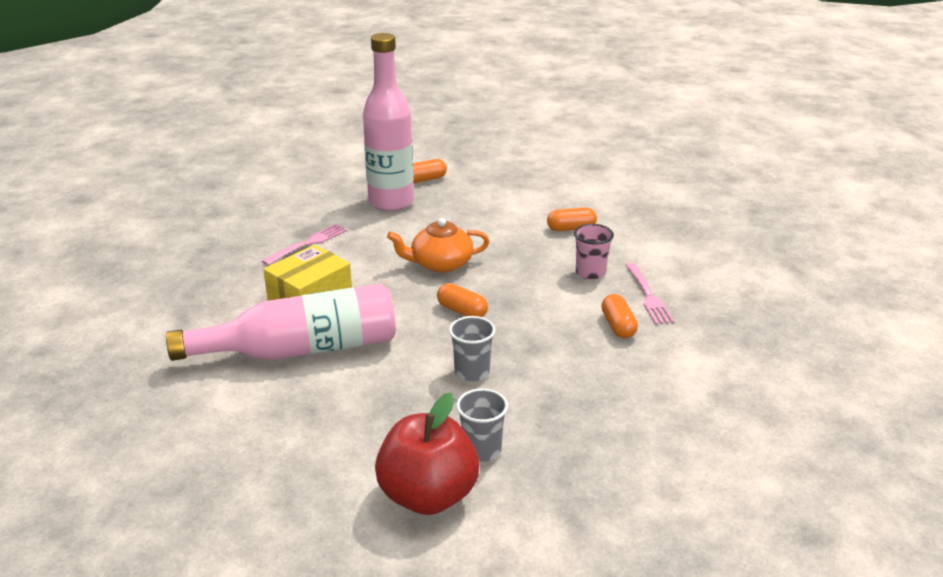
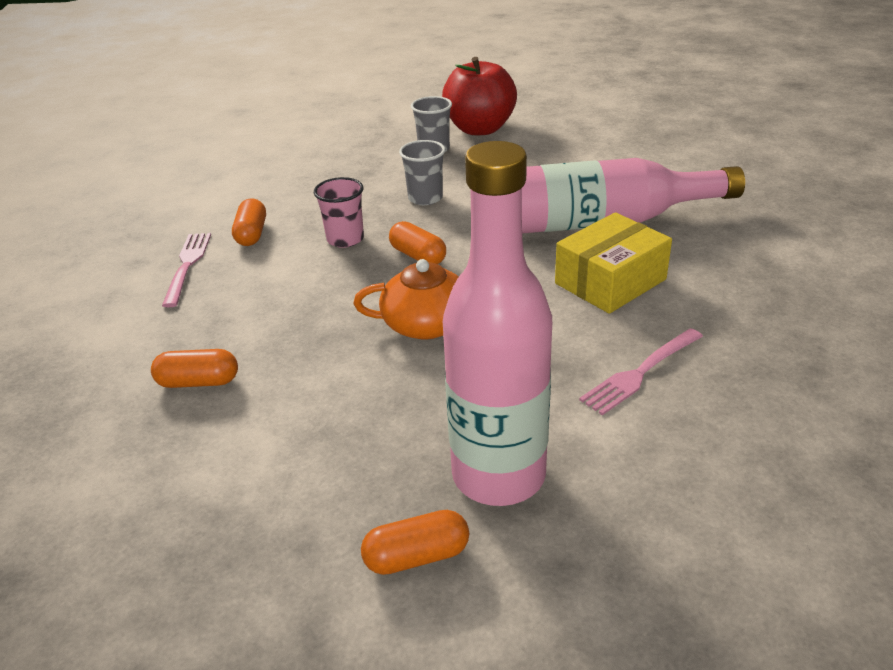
camera: 170 degrees left, 5 degrees up
(590, 272) = (230, 300): pink cup -> pink cup (345, 239)

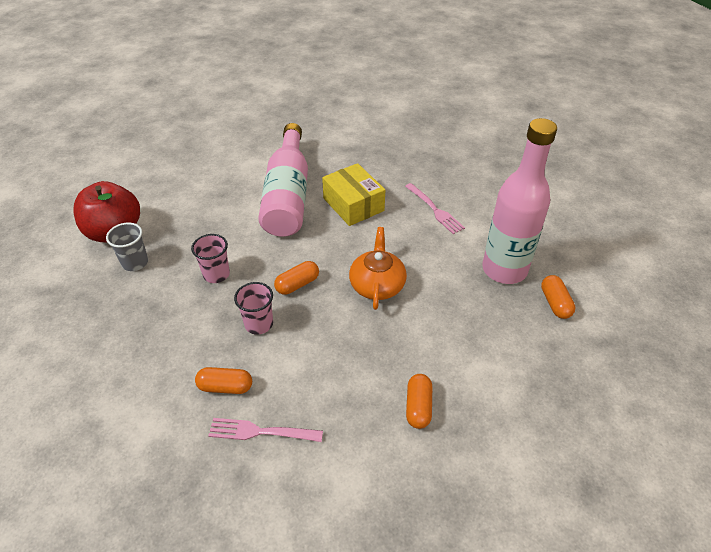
camera: 85 degrees left, 10 degrees up
(425, 198) = (216, 274): grey cup -> pink cup

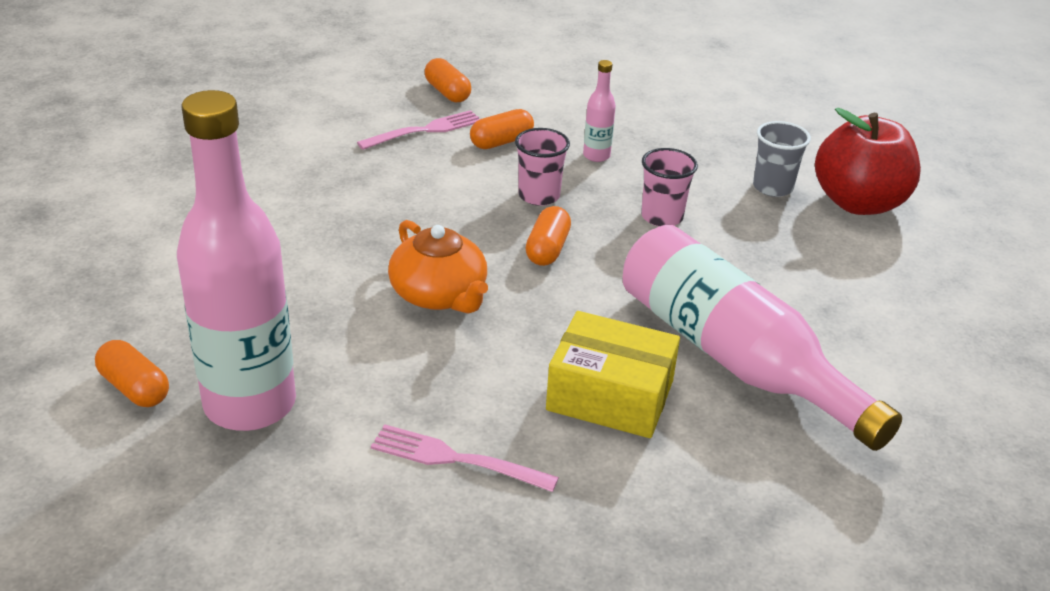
camera: 140 degrees right, 10 degrees down
(187, 339) = (596, 156): none -> pink bottle
(418, 407) = (274, 202): orange capsule -> orange capsule (447, 92)

